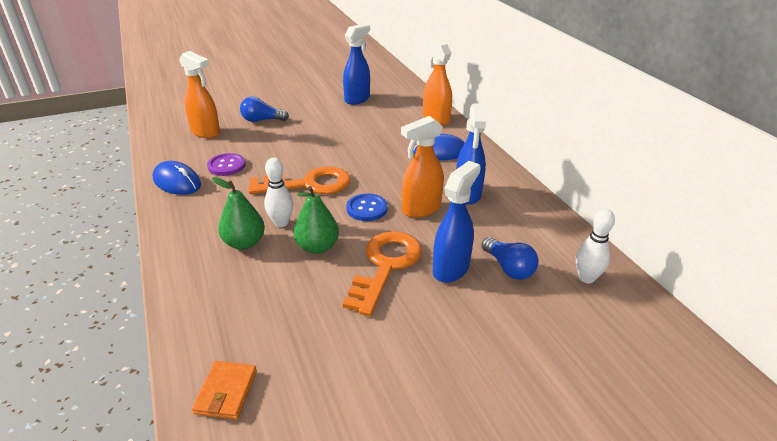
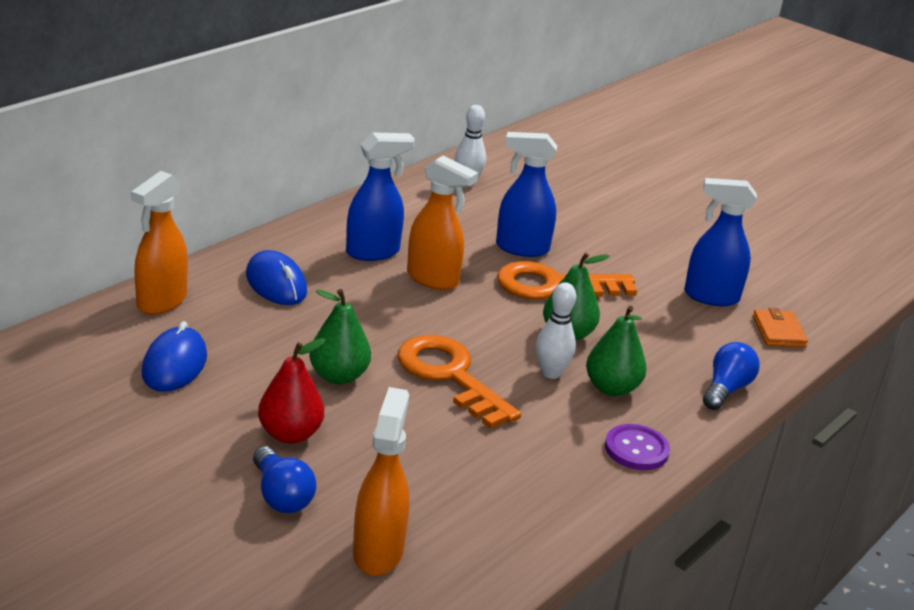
camera: 120 degrees left, 5 degrees down
(177, 182) = (551, 507): blue mouse -> blue mouse (174, 365)
(226, 166) = (466, 474): purple button -> purple button (636, 449)
(226, 392) = (778, 332): orange wallet -> orange wallet turned 75 degrees counterclockwise
(300, 130) = (290, 434): none -> red pear
(336, 151) = (338, 376): none -> green pear
(357, 99) = (114, 401): blue spray bottle -> blue spray bottle (710, 297)
(367, 208) = (465, 317): blue button -> none
(508, 268) = (490, 219): blue light bulb -> blue light bulb (726, 389)

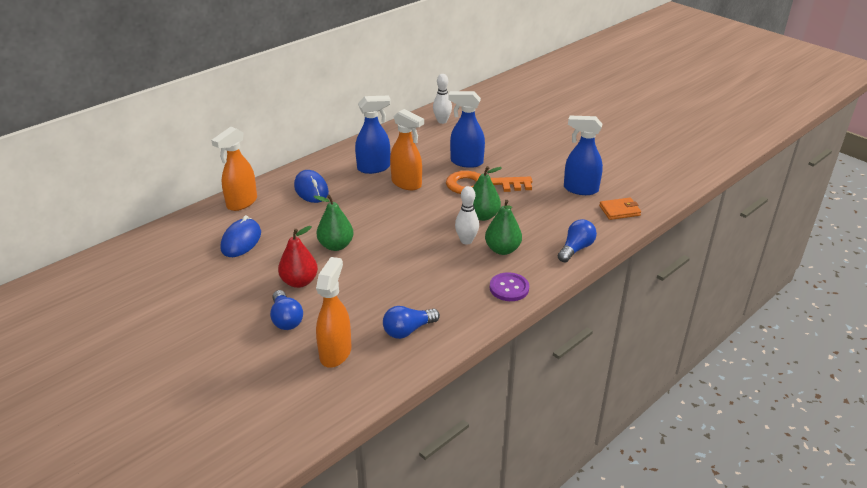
camera: 10 degrees right, 5 degrees up
(450, 376) = (403, 244): orange key -> none
(490, 515) = (408, 330): none -> blue light bulb
(778, 332) = (619, 211): orange wallet -> orange wallet turned 75 degrees clockwise

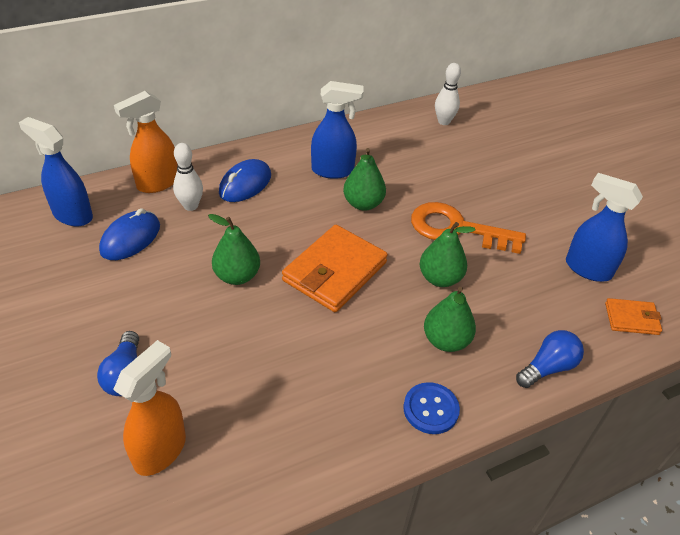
camera: 15 degrees right, 10 degrees up
(299, 282) = (168, 320): red pear -> none
(311, 190) = (245, 184): blue mouse -> blue mouse turned 45 degrees clockwise
(406, 184) = (363, 204): orange spray bottle -> green pear
(406, 228) = (334, 271): none -> orange wallet
(408, 330) = (268, 441): blue light bulb -> none
(466, 162) = (450, 189): blue spray bottle -> blue spray bottle (72, 215)
(466, 241) = (403, 313): white bowling pin -> white bowling pin (190, 206)
(509, 288) = (431, 409): purple button -> blue button

